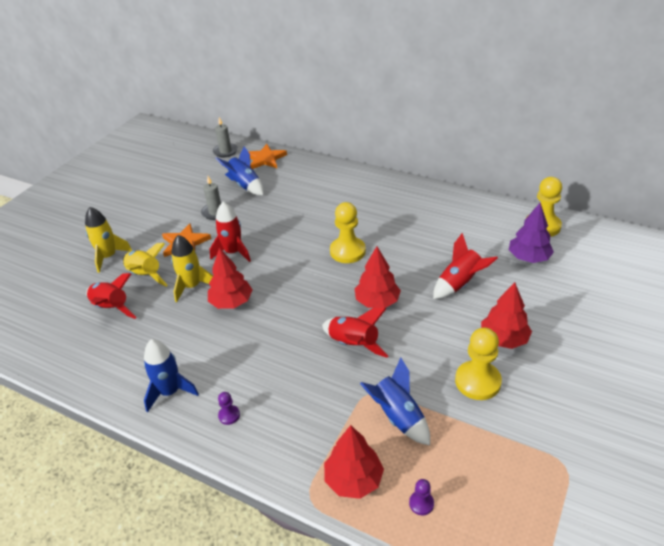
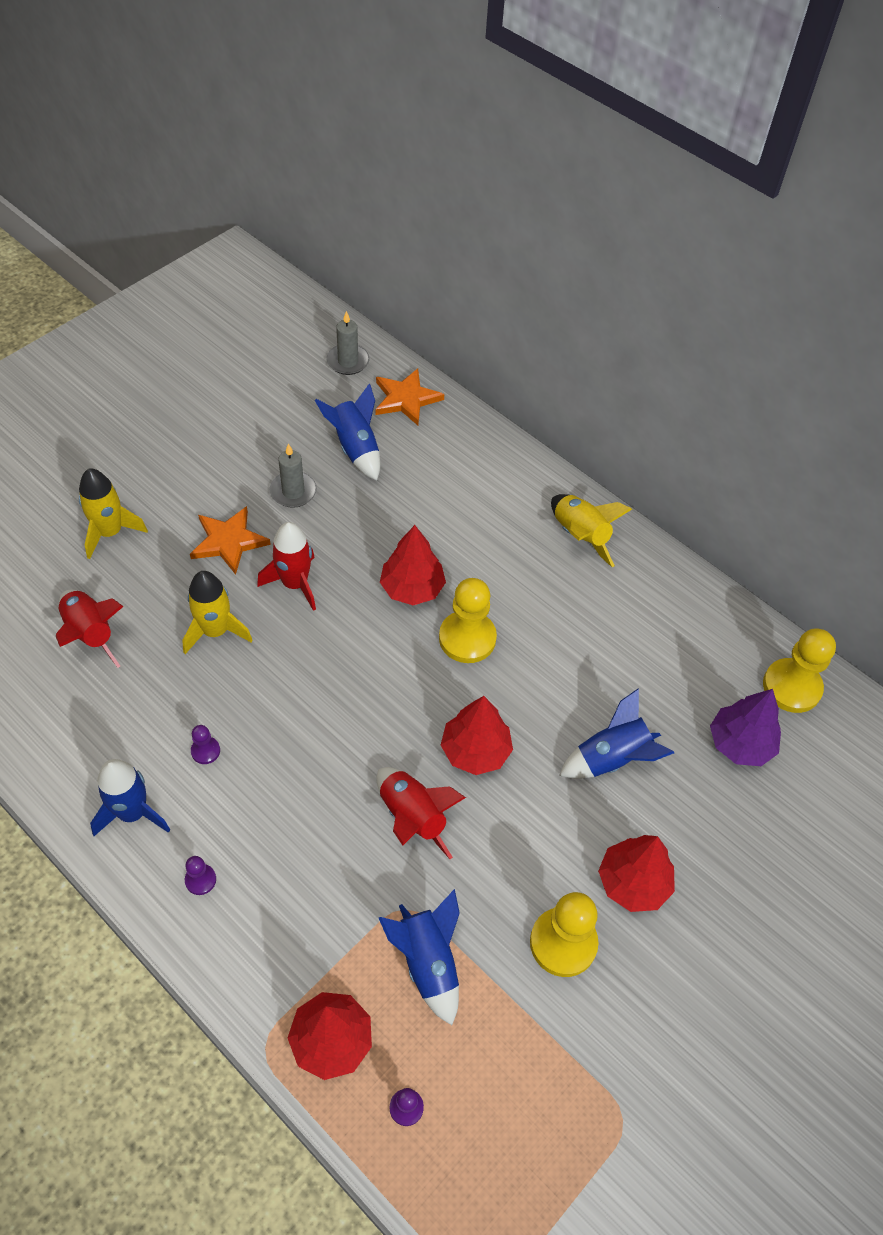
camera: 10 degrees right, 15 degrees up
(145, 275) = (154, 587): yellow rocket -> yellow rocket (580, 536)
(207, 346) = (205, 751): none -> purple pawn
(231, 302) = (263, 680): red tree -> red tree (412, 588)
(459, 284) = (612, 758): red rocket -> blue rocket

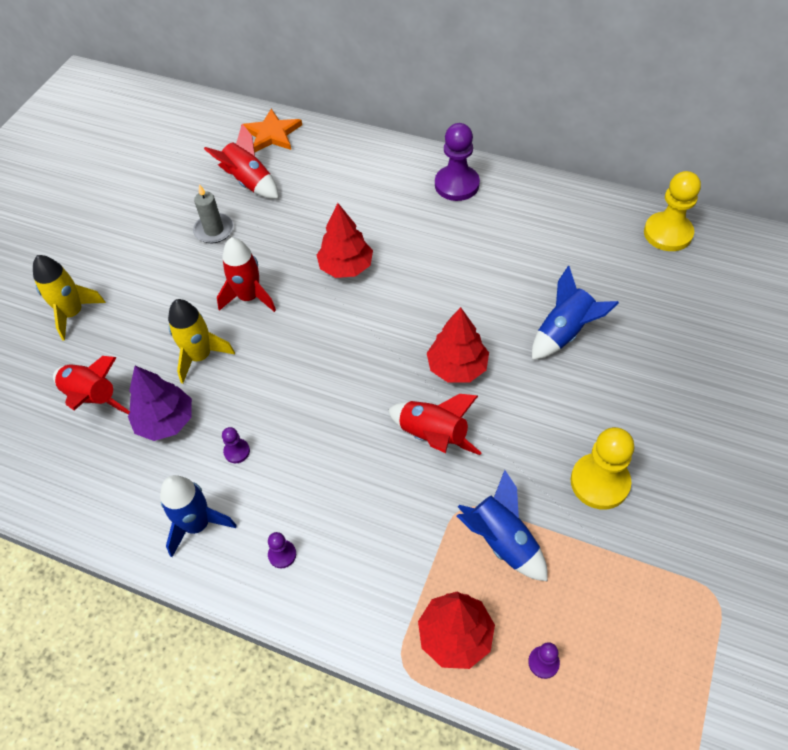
camera: 15 degrees left, 0 degrees up
(228, 541) = (178, 285): orange star -> none
(348, 361) = (212, 122): grey candle -> none
(355, 448) = (249, 182): blue rocket -> red rocket
(467, 638) = (408, 287): yellow pawn -> none
(580, 536) = (457, 185): yellow rocket -> purple pawn
(633, 882) = (628, 416): red tree -> none
(740, 743) = (652, 286): purple tree -> purple tree (165, 421)

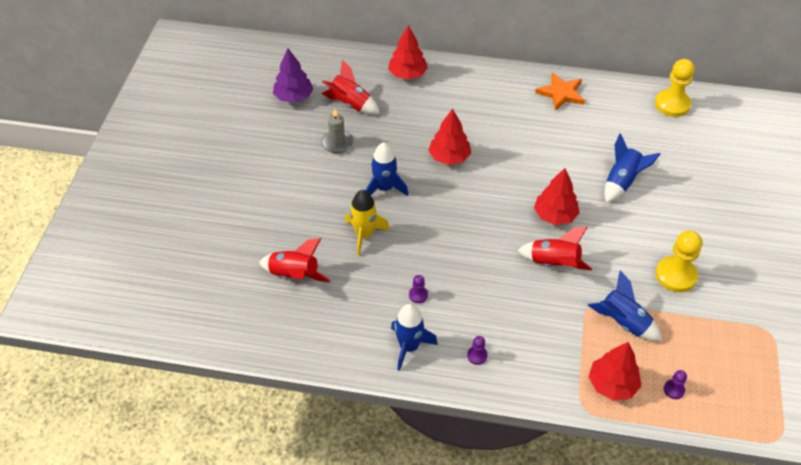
camera: 15 degrees left, 5 degrees down
(73, 313) = (251, 218): yellow rocket -> none
(165, 421) = (357, 283): purple tree -> purple tree (293, 97)
(249, 297) = (384, 188): red rocket -> blue rocket
(272, 134) = (354, 65): orange star -> orange star (561, 93)
(333, 153) = (407, 74): none -> red tree
(457, 185) = (510, 87): purple pawn -> none

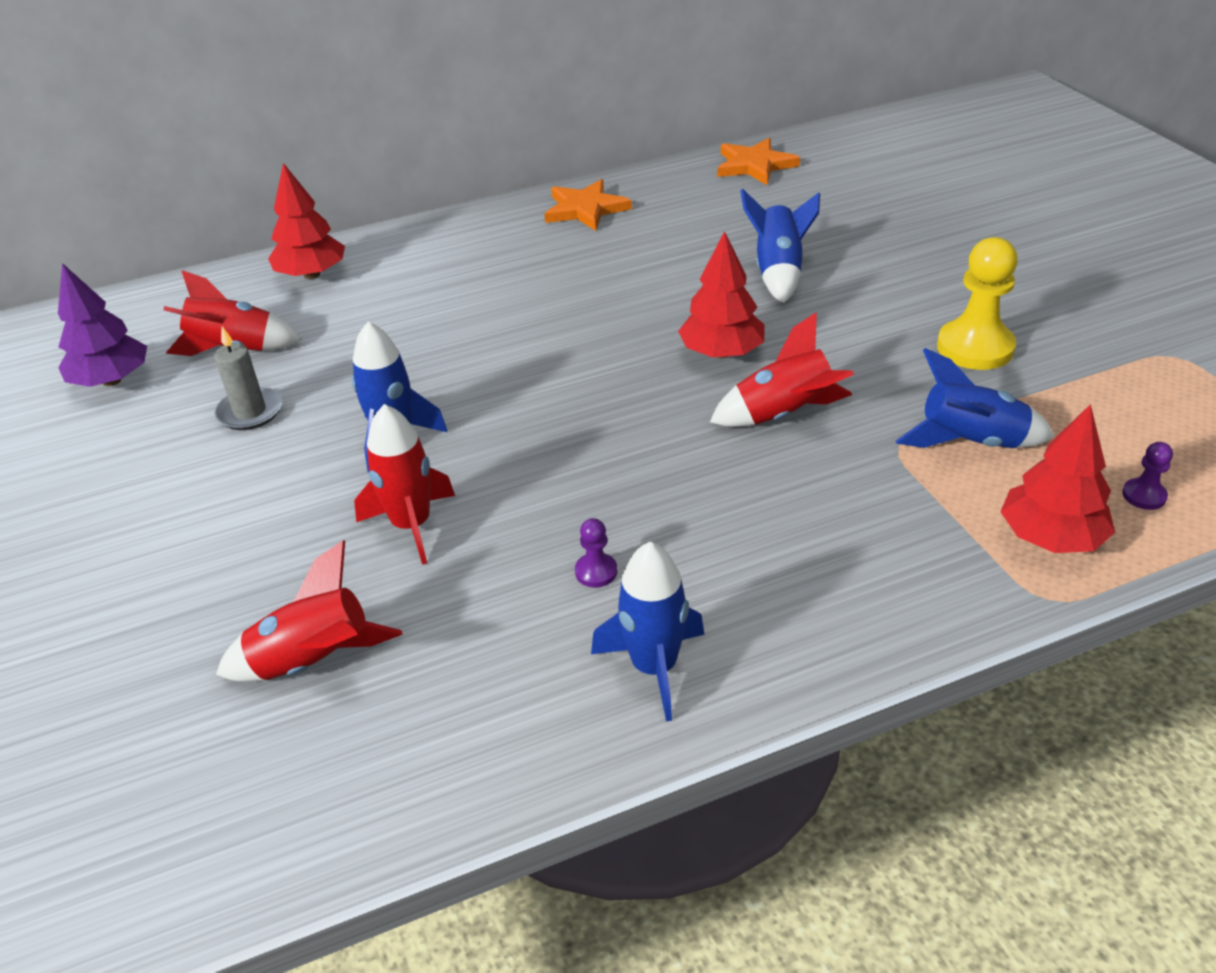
camera: 30 degrees left, 10 degrees down
(364, 235) = (411, 525): yellow rocket -> red rocket
(449, 157) = (476, 350): red tree -> none
(477, 356) = (792, 614): purple pawn -> none
(672, 104) = (754, 165): yellow pawn -> orange star

